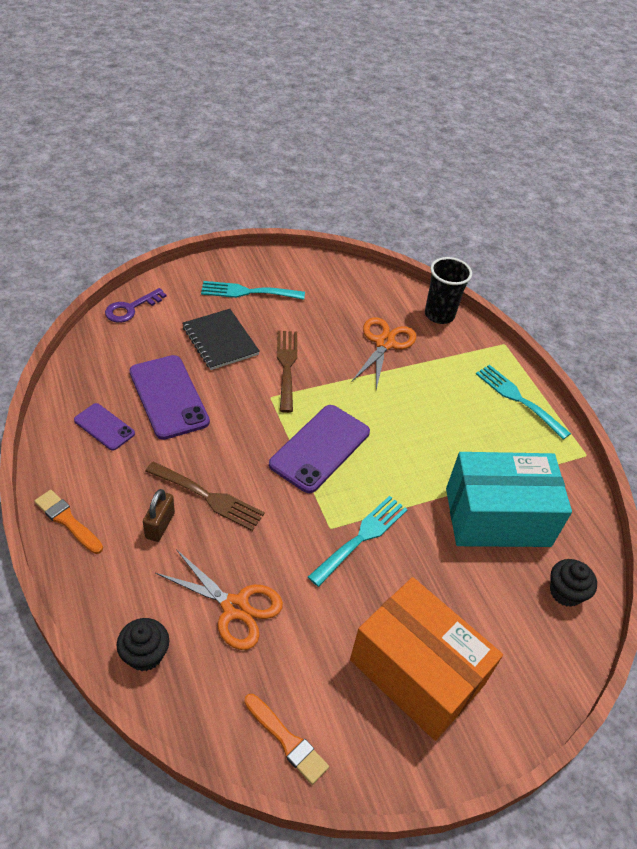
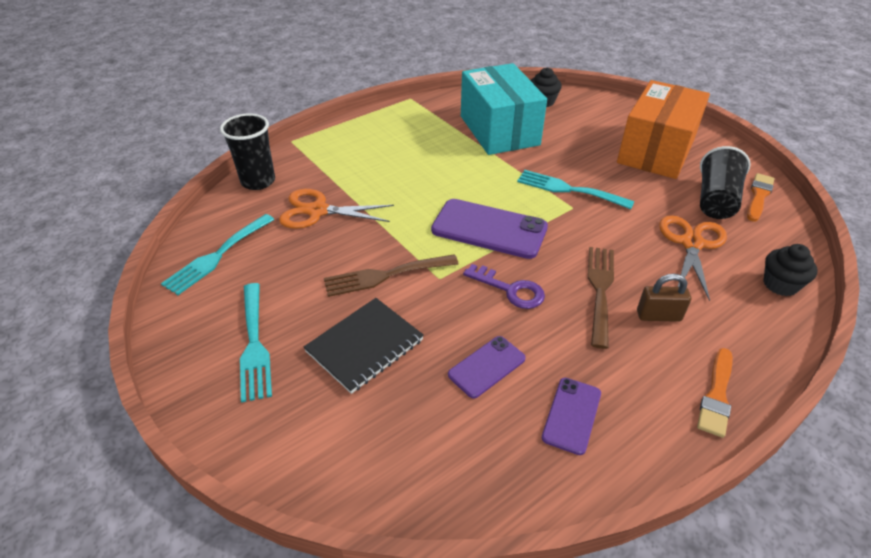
camera: 100 degrees left, 5 degrees down
(131, 308) = (330, 477): purple key -> purple key (510, 290)
(169, 397) = (486, 366): purple phone -> purple phone, size x0.56
(296, 680) = (715, 200): none -> black cup
(518, 399) = (363, 129): turquoise fork -> turquoise fork (217, 256)

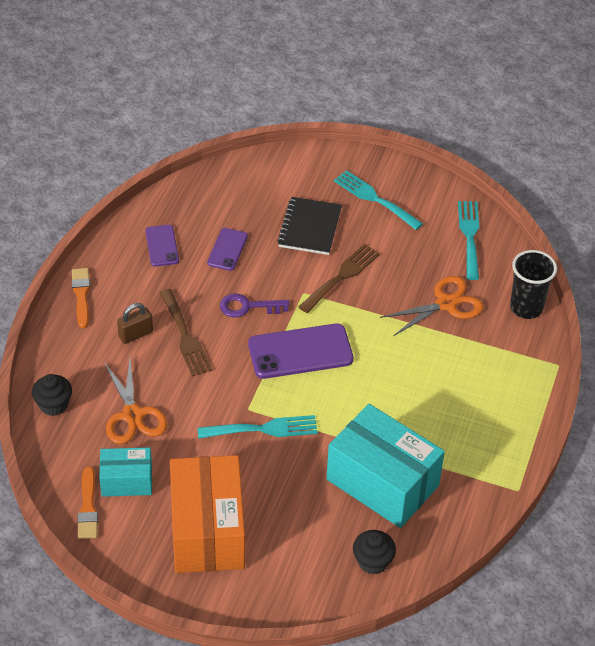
camera: 145 degrees right, 5 degrees up
(715, 200) = (127, 481): black cup -> turquoise box

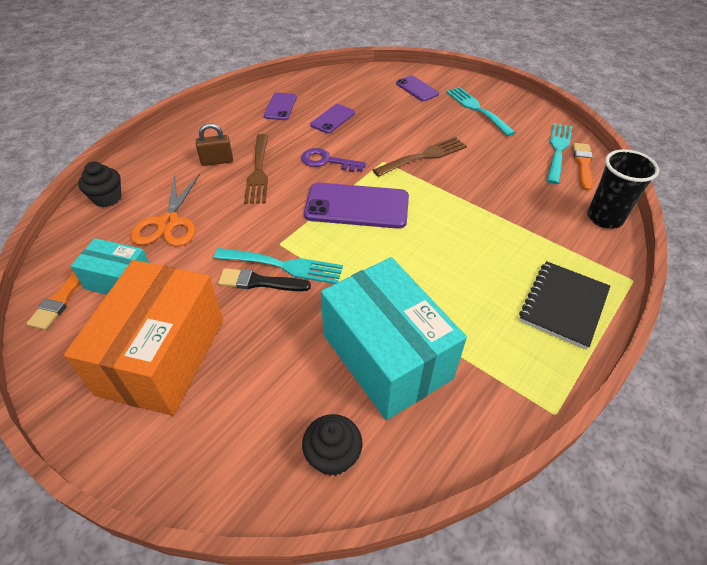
camera: 20 degrees right, 0 degrees up
(81, 295) = (193, 125): orange brush -> orange brush (583, 164)
(250, 449) = (260, 282): none -> black brush
(300, 183) = (417, 89): none -> purple phone
(309, 227) = (411, 117): black notebook -> black notebook (563, 305)
(446, 304) = (519, 197): orange scissors -> none

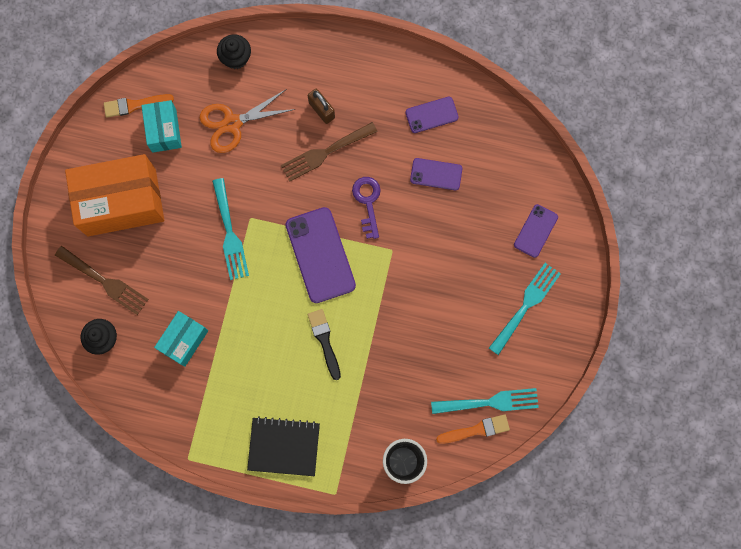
camera: 65 degrees right, 30 degrees up
(260, 282) = (207, 225): black brush -> black brush (324, 341)
(386, 356) = (184, 340): turquoise box -> turquoise box, size x0.54
(424, 156) = (417, 283): brown fork -> brown fork (105, 282)

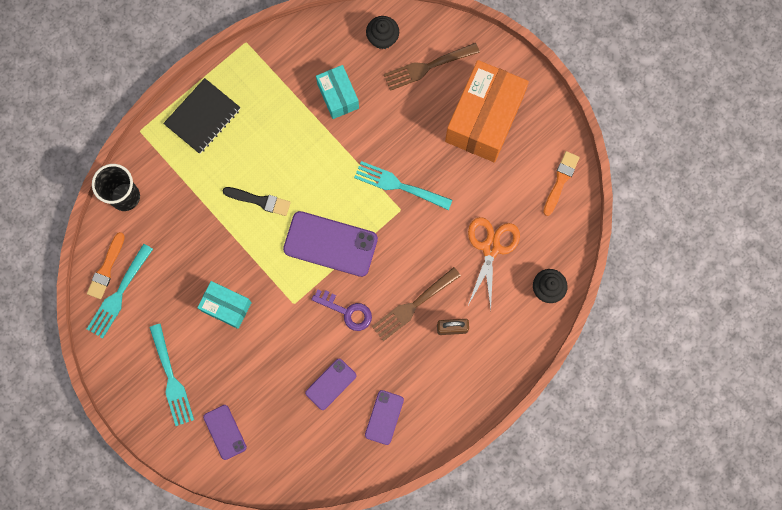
camera: 125 degrees right, 0 degrees up
(164, 130) = (522, 190): turquoise box -> turquoise box (226, 306)
(325, 153) = (413, 306): brown fork -> brown fork turned 135 degrees counterclockwise

